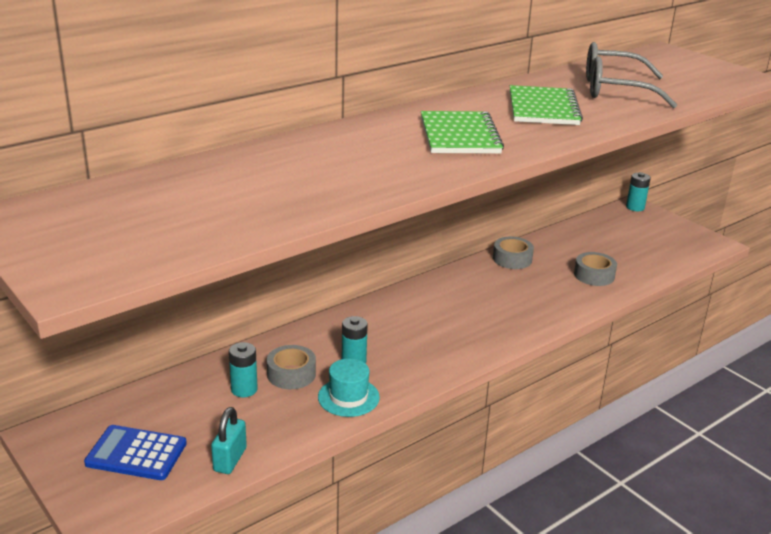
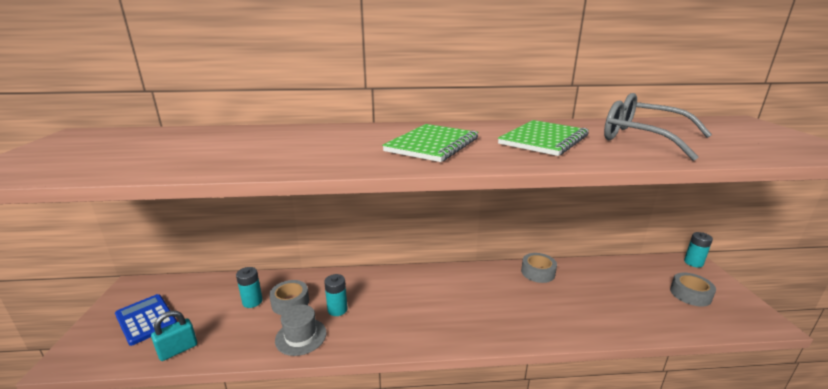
camera: 35 degrees right, 5 degrees down
(348, 397) = (301, 336): turquoise hat -> grey hat
(594, 275) = (601, 309): grey tape -> grey tape (690, 294)

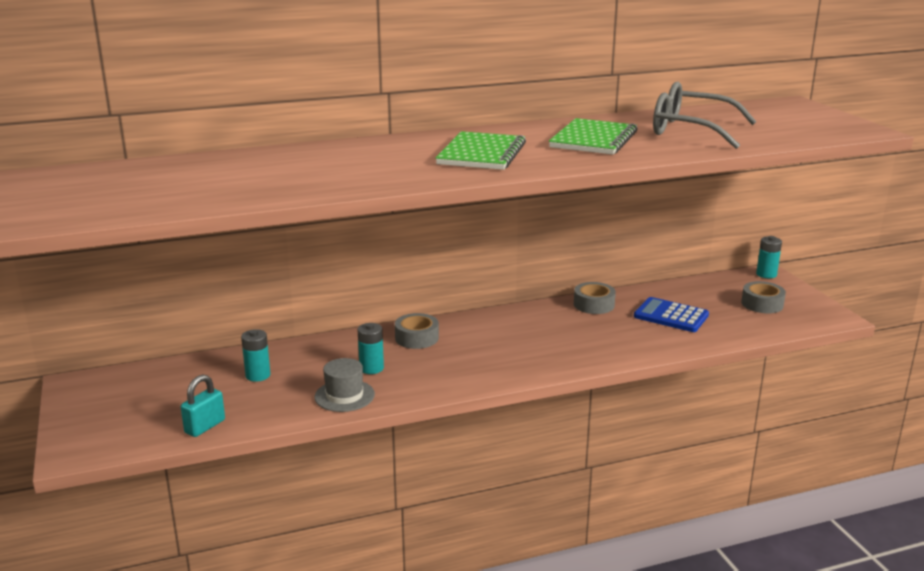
camera: 15 degrees left, 0 degrees up
(146, 319) = (133, 409): blue calculator -> blue calculator (671, 316)
(290, 302) = (307, 370): grey tape -> grey tape (416, 338)

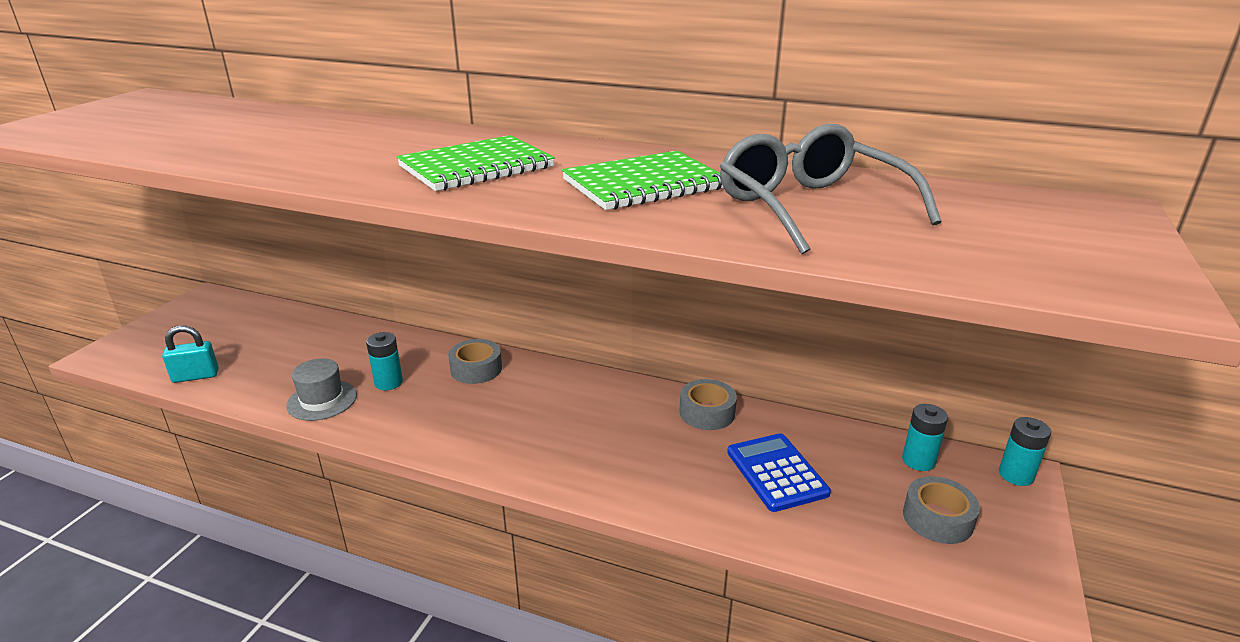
camera: 40 degrees right, 5 degrees up
(258, 375) = (307, 346): turquoise battery -> turquoise battery (918, 461)

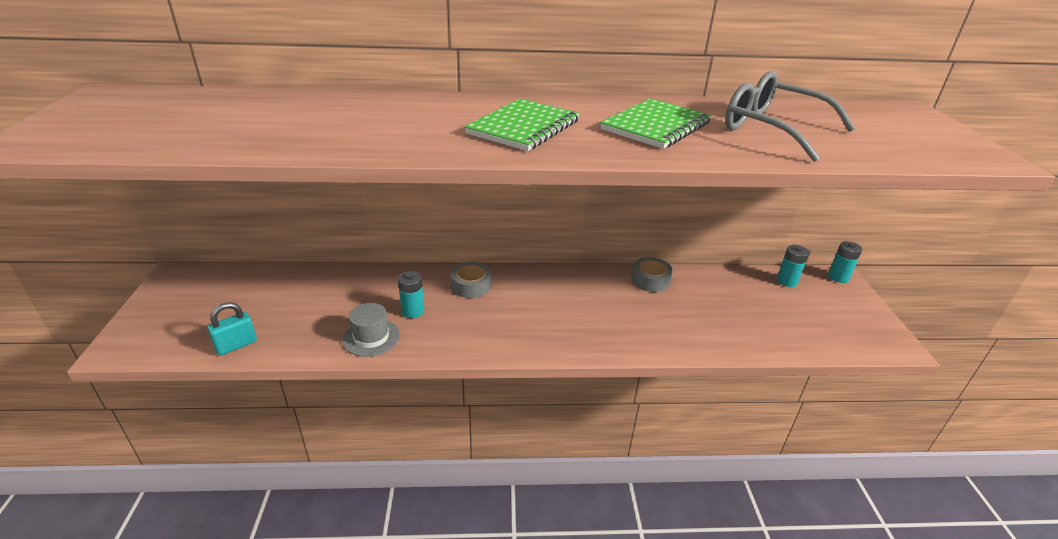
camera: 25 degrees left, 5 degrees up
(776, 472) = (720, 308): blue calculator -> none
(937, 518) = (821, 312): grey tape -> none

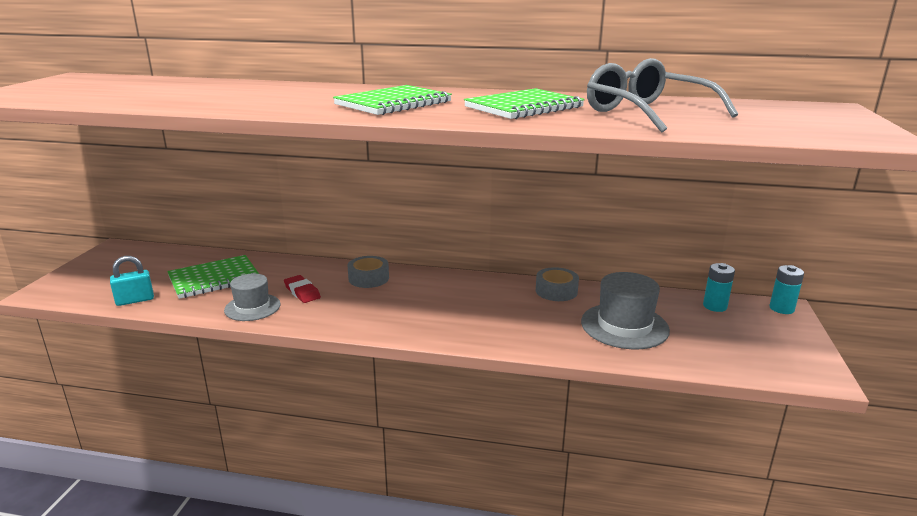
camera: 15 degrees right, 10 degrees down
(310, 305) = (214, 279): none -> green notebook
(413, 311) = (302, 292): turquoise battery -> red eraser
(725, 313) = (624, 326): none -> grey hat

